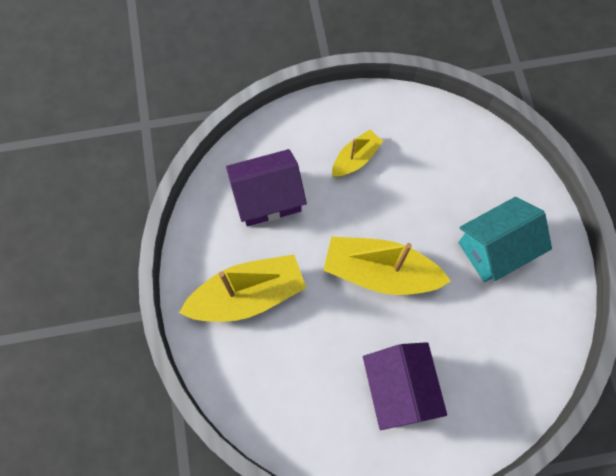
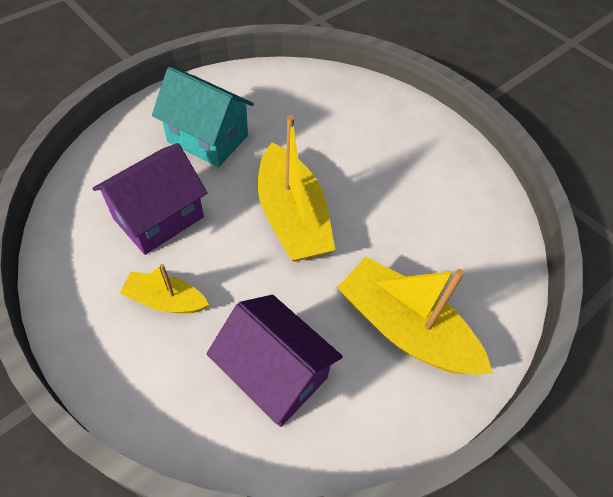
camera: 125 degrees left, 15 degrees down
(398, 388) = (390, 159): purple house -> purple house (158, 218)

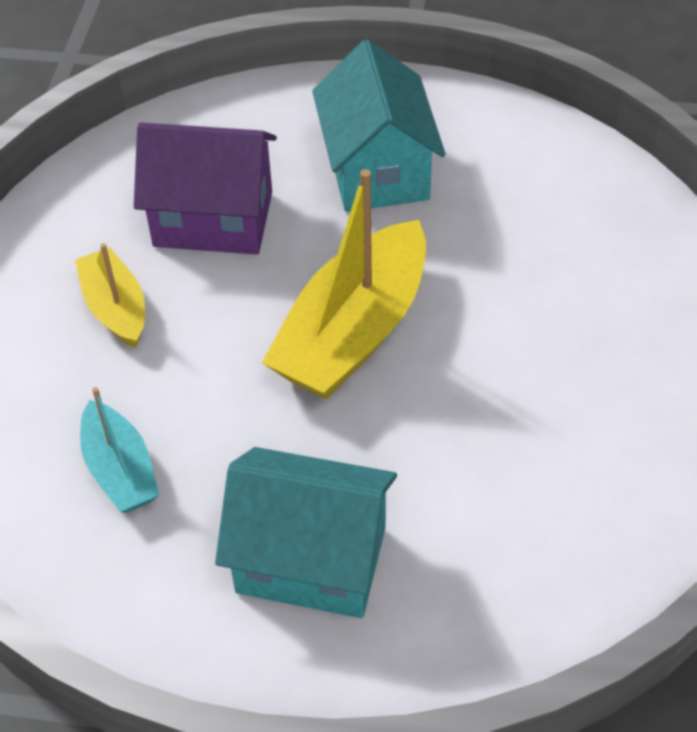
camera: 55 degrees right, 5 degrees down
(274, 374) = (120, 470): purple house -> turquoise boat
(405, 328) = (311, 560): yellow boat -> turquoise house

